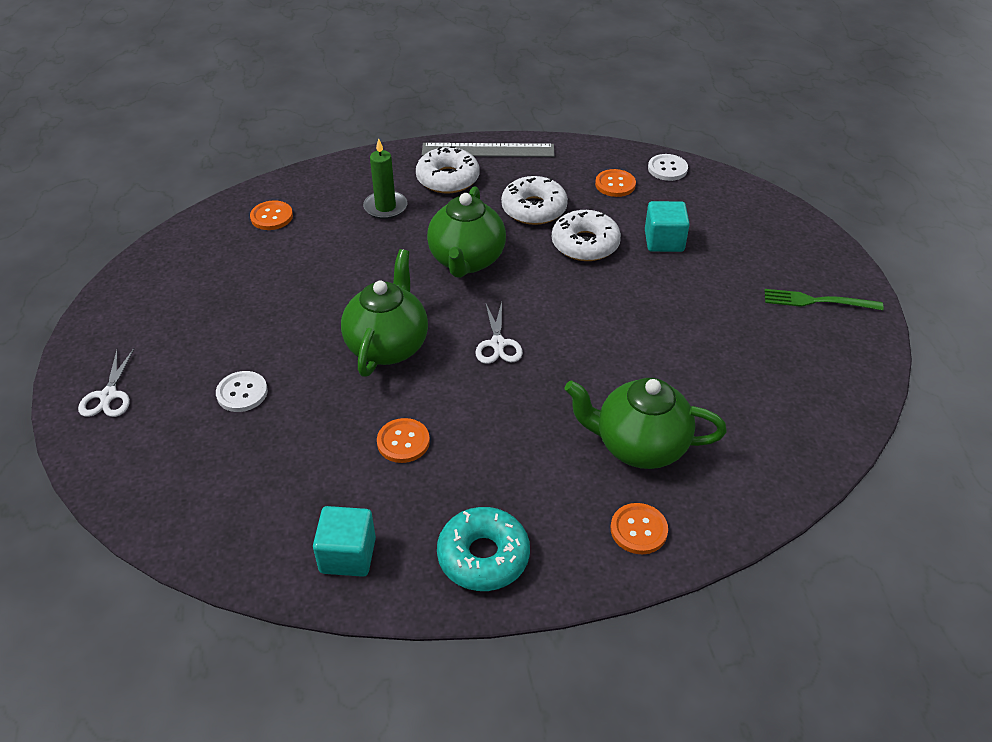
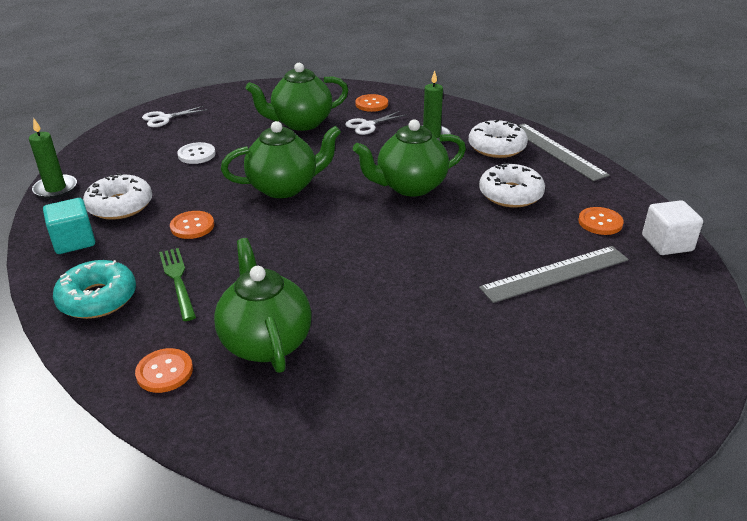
camera: 60 degrees right, 10 degrees down
(197, 550) = (55, 189): none -> green candle
(257, 284) = (301, 123): none -> green teapot
(498, 344) = (328, 231): white scissors -> white scissors (367, 125)
(585, 244) = (497, 233): white donut -> white donut (120, 206)
(664, 241) = (555, 274): turquoise cube -> grey ruler
(667, 169) = (667, 243): white button -> white cube
(818, 301) = (586, 408): green fork -> green fork (178, 281)

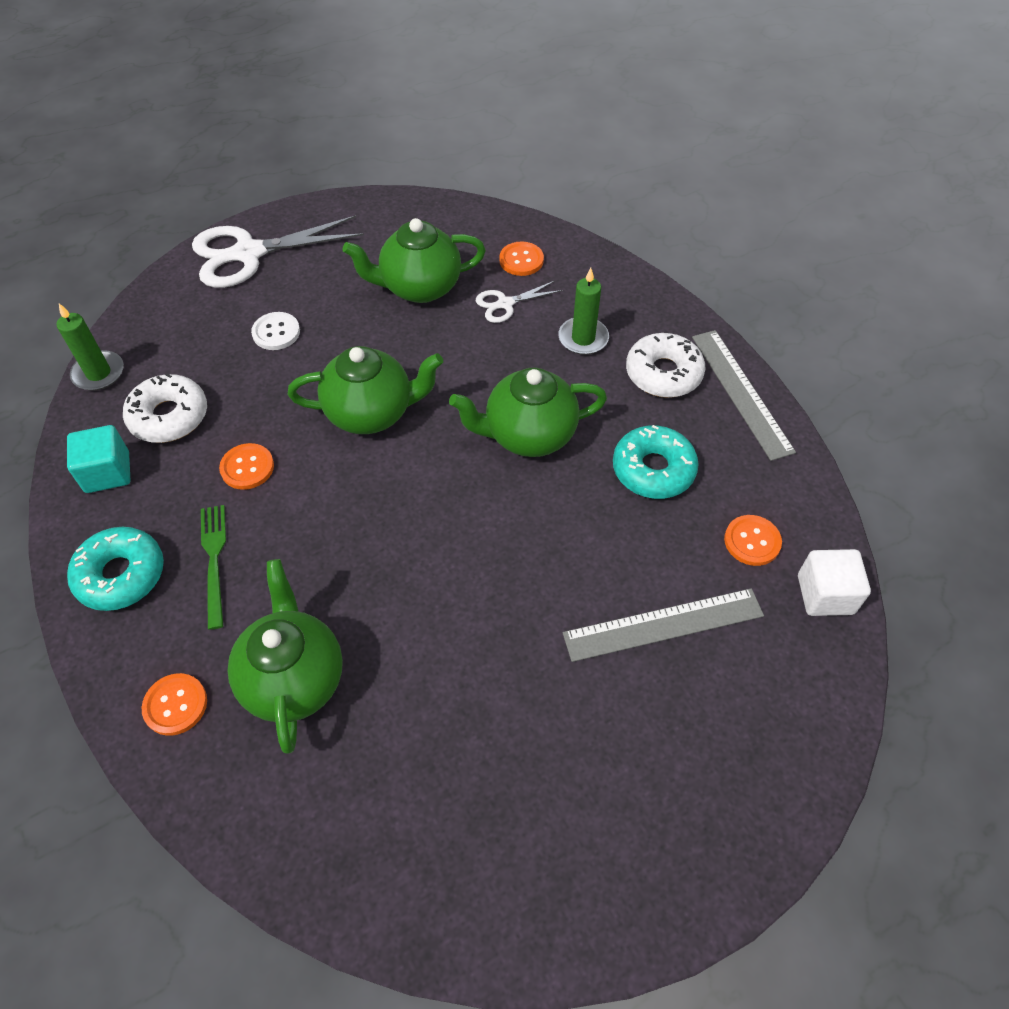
camera: 10 degrees right, 20 degrees up
(164, 118) = (248, 254): white scissors -> white scissors, size x2.03
(510, 194) = (653, 469): white donut -> turquoise donut

